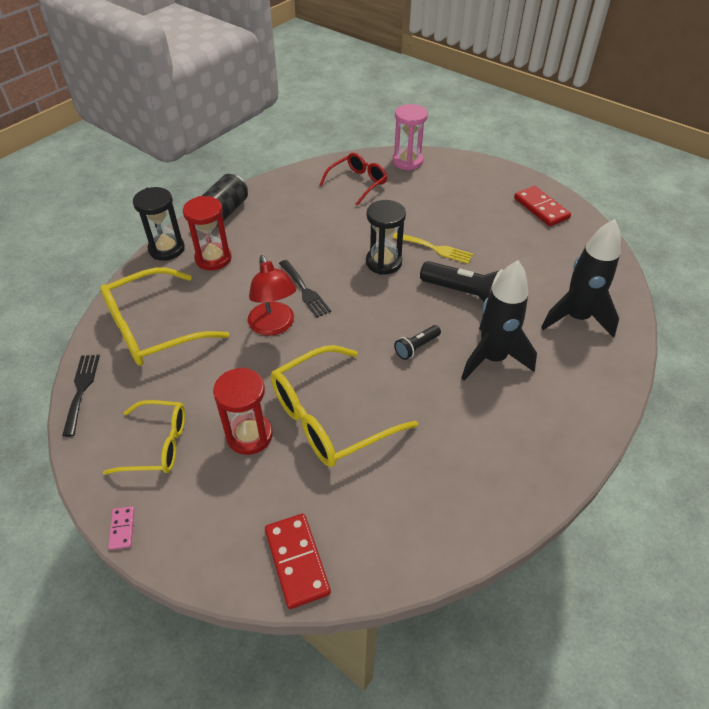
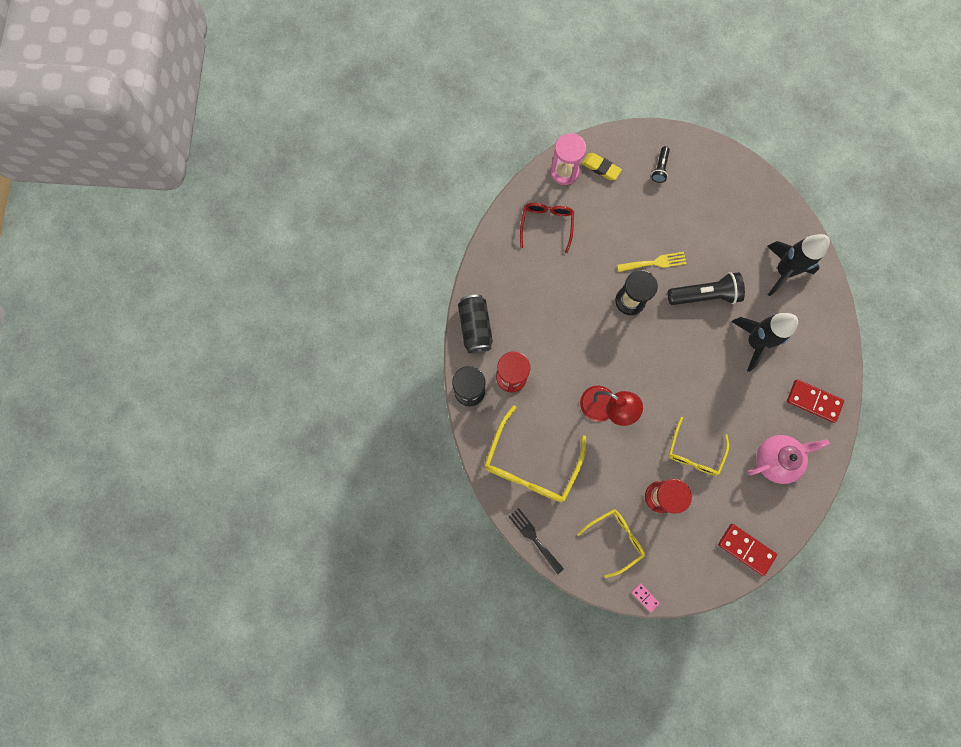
camera: 35 degrees left, 30 degrees up
(305, 290) = (599, 363): black fork -> none
(329, 418) = (694, 453): yellow glasses -> yellow glasses, size x0.62
(416, 347) = (704, 364): black flashlight -> black flashlight (660, 168)
(425, 484) = (776, 459): none -> pink teapot
(443, 172) = (601, 168): none -> yellow eraser
(541, 208) = (698, 167): red domino -> red domino (813, 401)

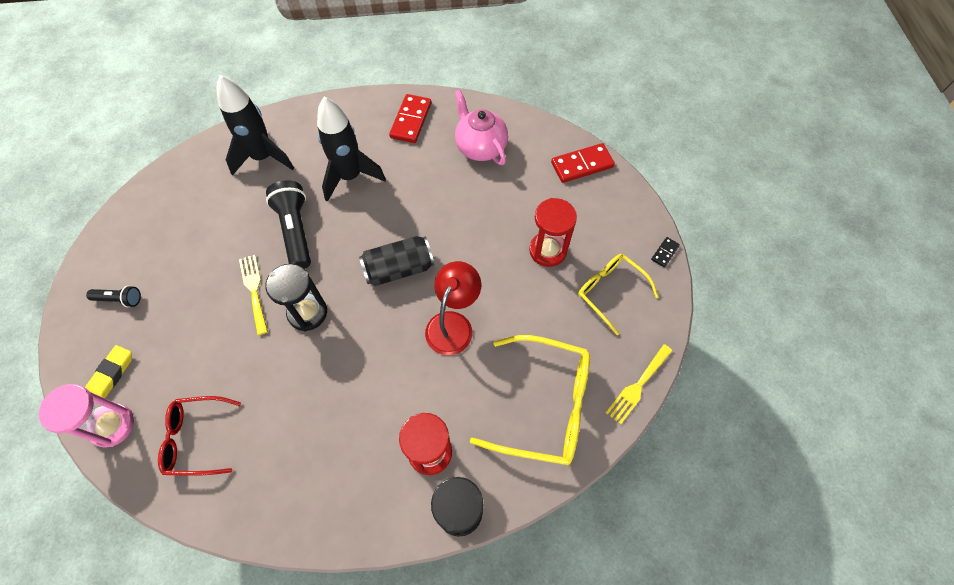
camera: 100 degrees left, 15 degrees down
(475, 327) = (361, 521): black can -> black can (399, 269)
(534, 538) = (638, 386): black fork -> yellow fork
(645, 597) = (664, 253): pink domino -> black domino
(694, 453) = (489, 222): yellow glasses -> none
(746, 549) = (582, 165): red domino -> red domino turned 45 degrees clockwise

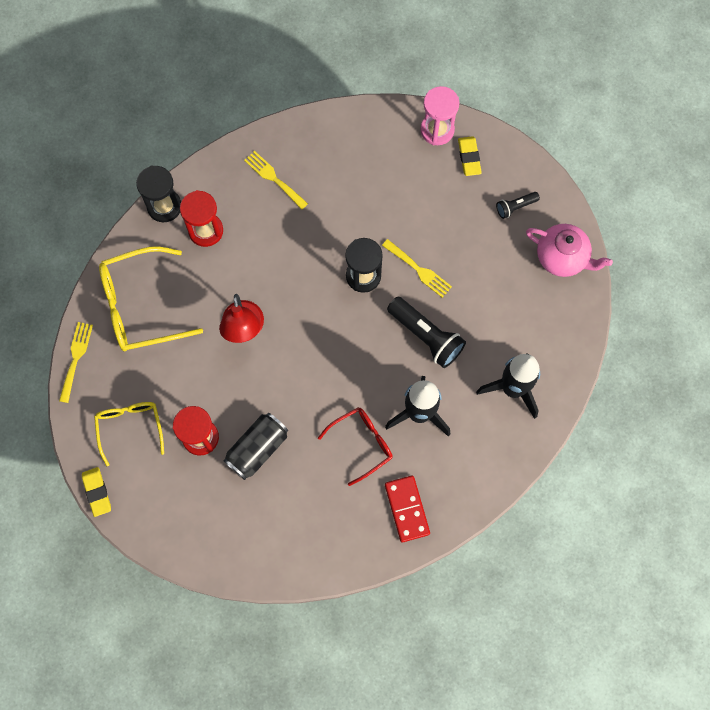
camera: 150 degrees right, 10 degrees up
(196, 438) = (373, 153): red glasses -> red glasses (362, 443)
(318, 473) = (274, 178): none -> yellow fork
(399, 269) = (316, 351): black can -> black can (257, 449)
(480, 147) = (320, 515): pink teapot -> pink teapot (562, 258)
(582, 165) = (212, 549): red domino -> none
(610, 291) = (130, 427): yellow glasses -> yellow glasses turned 120 degrees counterclockwise
(664, 253) = (97, 492): black domino -> yellow eraser

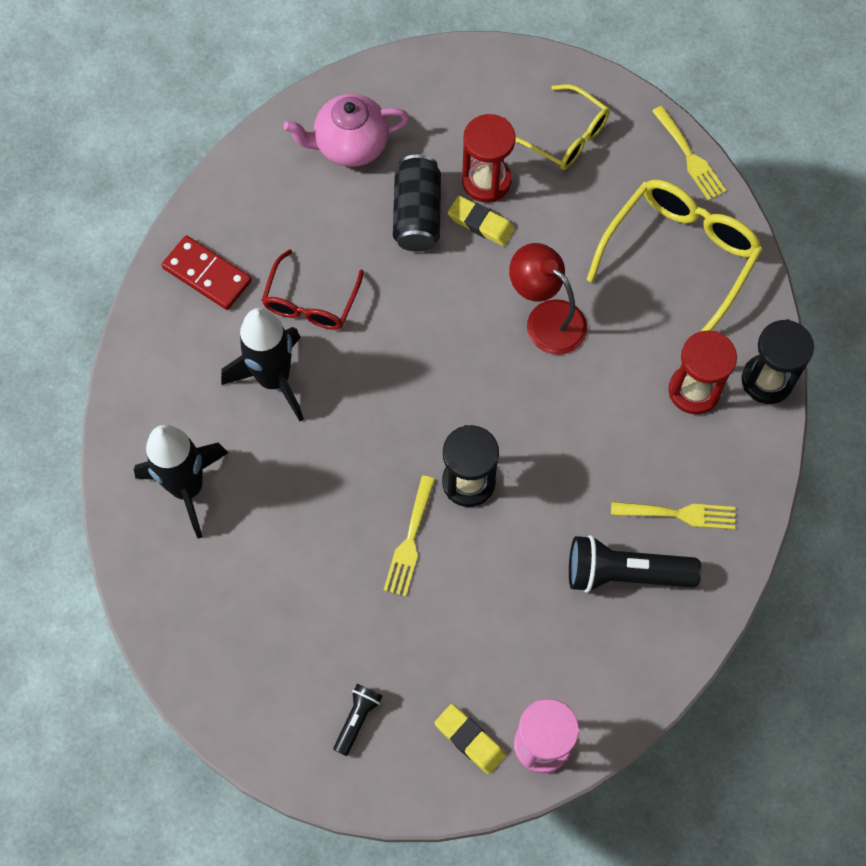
camera: 140 degrees right, 5 degrees down
(97, 492) = (538, 59): yellow eraser -> yellow eraser (481, 223)
(419, 270) = (410, 541): yellow fork -> yellow fork turned 75 degrees counterclockwise
(426, 336) = (336, 470): black flashlight -> black flashlight (625, 573)
(562, 258) = (247, 698): pink teapot -> pink teapot (350, 145)

